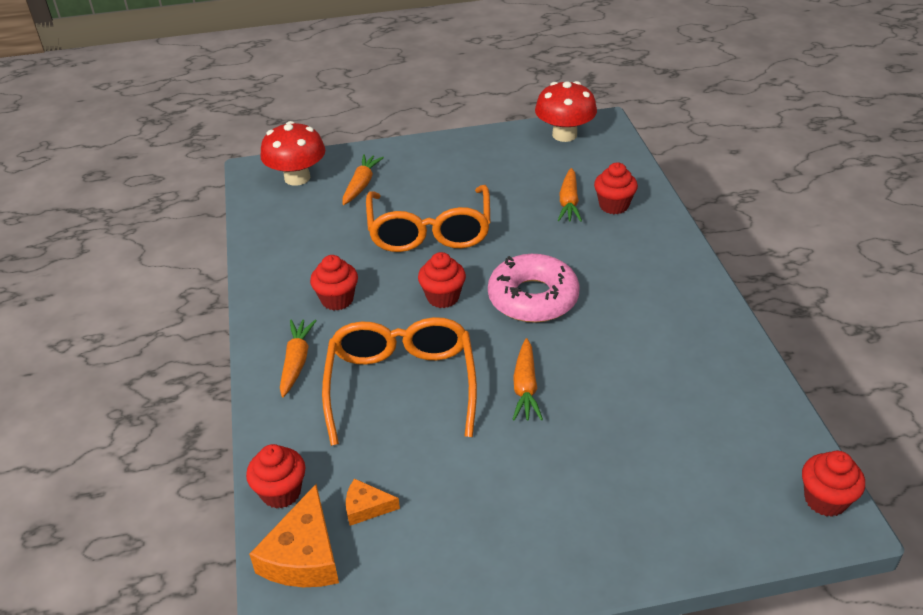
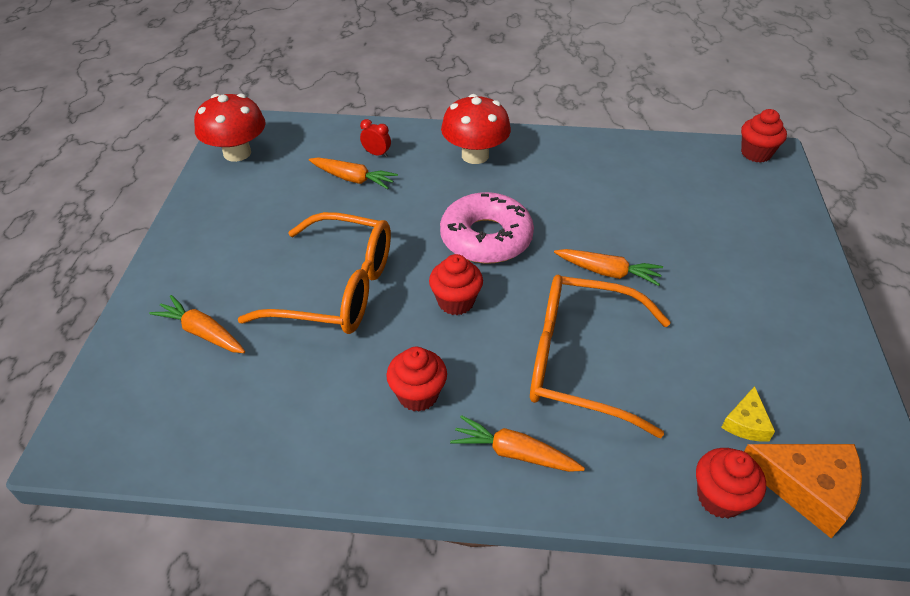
camera: 75 degrees left, 5 degrees up
(297, 178) = (133, 398): red mushroom -> red mushroom (475, 155)
(366, 507) = (746, 423): orange cheese -> yellow cheese
(613, 205) = (376, 154): red cupcake -> red clock

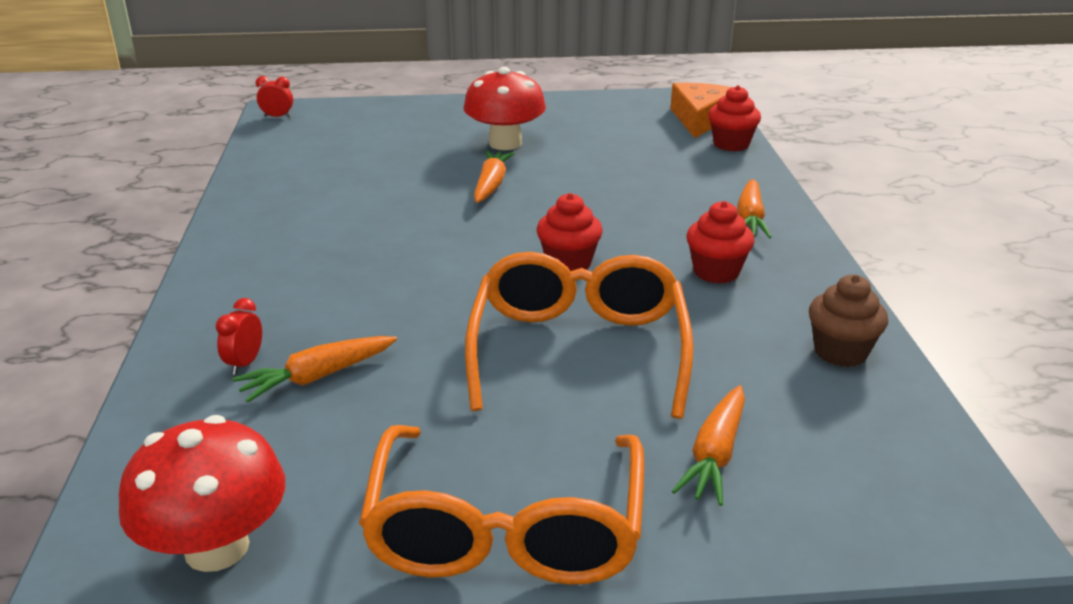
camera: 100 degrees left, 15 degrees down
(273, 442) = (840, 352): none -> brown cupcake
(353, 179) = (317, 377): orange carrot -> orange carrot turned 135 degrees counterclockwise
(475, 155) = (261, 275): red mushroom -> red mushroom (505, 143)
(486, 238) = (448, 253): pink donut -> none
(581, 362) = (624, 194): orange glasses -> orange glasses (506, 529)
(746, 423) = (653, 134): yellow cheese -> none
(756, 153) = (277, 117): red cupcake -> red clock

